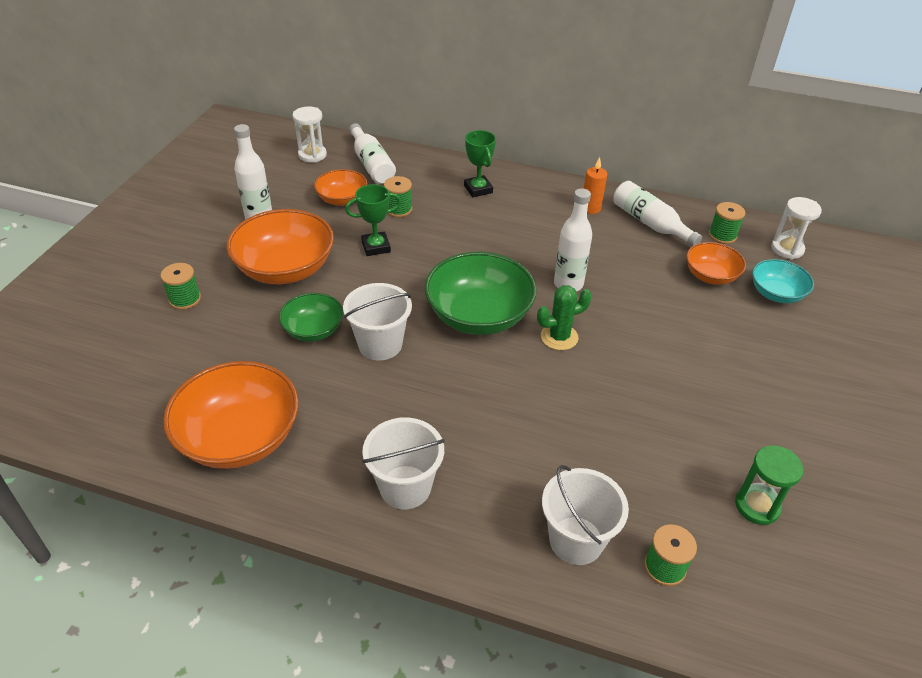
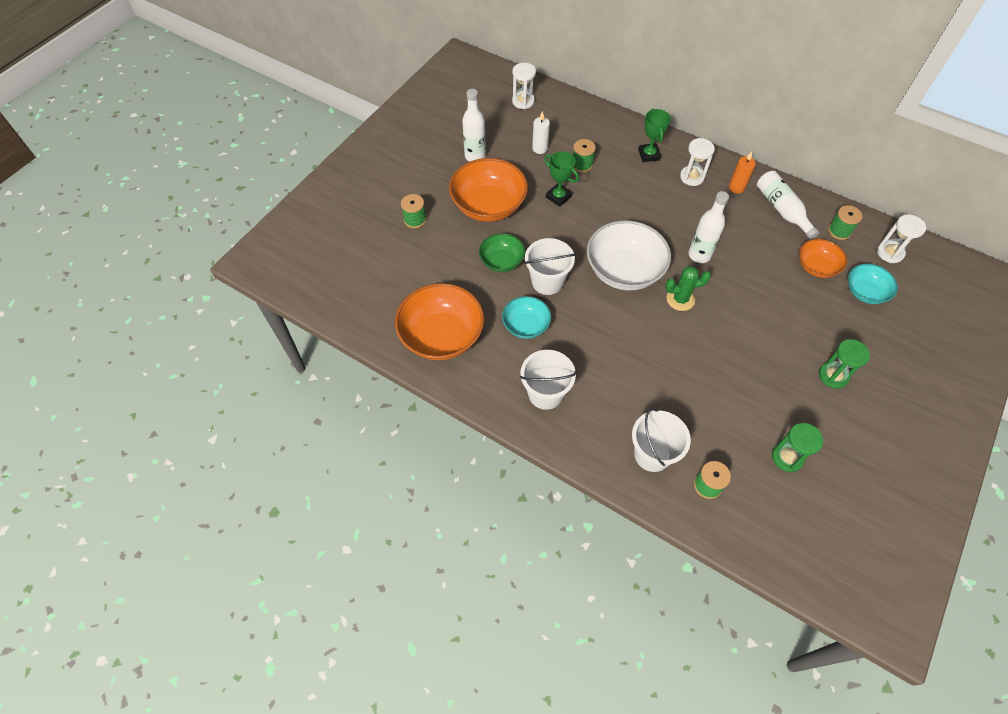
camera: 15 degrees right, 15 degrees up
(342, 199) = (540, 148): orange bowl -> white candle
(360, 403) = (526, 325): none -> turquoise bowl
(371, 164) = (568, 117): white bottle -> none
(376, 247) = (558, 197): green trophy -> green trophy turned 45 degrees clockwise
(479, 316) = (624, 270): green bowl -> white bowl
(535, 205) = (692, 177): none -> white hourglass
(776, 393) = (833, 376): none -> green hourglass

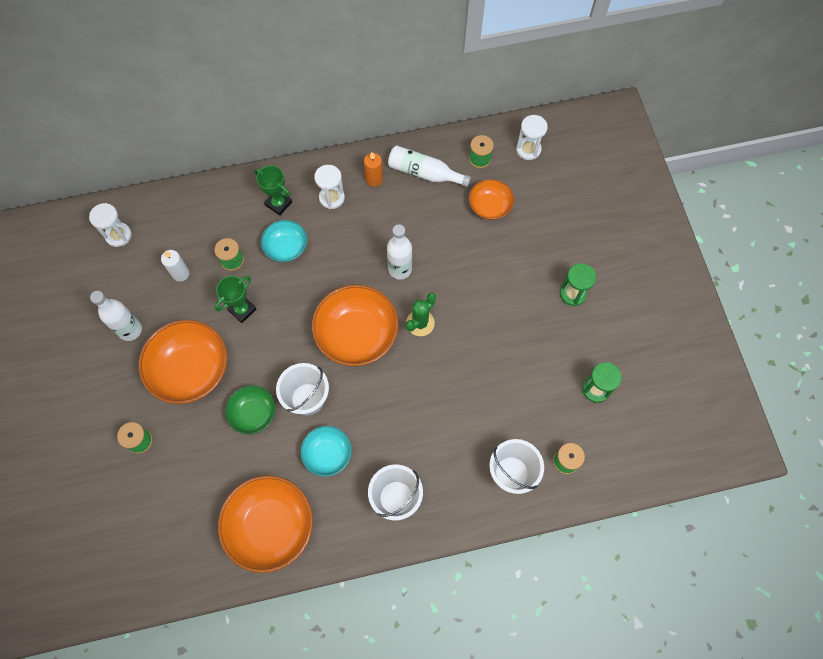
camera: 45 degrees left, 10 degrees up
(558, 197) = (242, 310): green trophy -> green trophy turned 45 degrees counterclockwise
(624, 270) = (357, 334): white bowl -> orange bowl
(865, 292) = (538, 200): turquoise bowl -> turquoise bowl (286, 247)

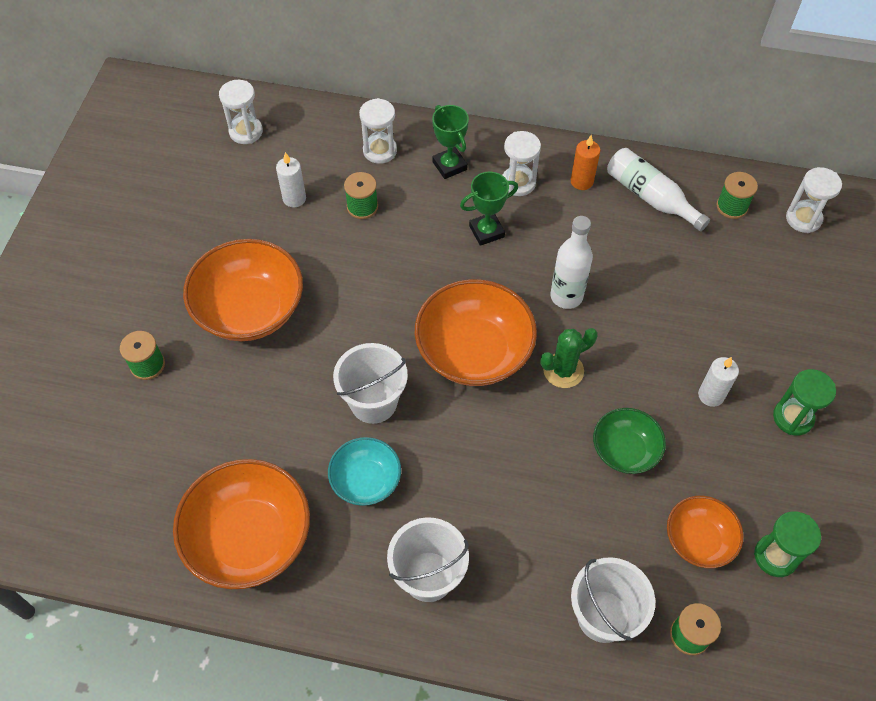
camera: 25 degrees right, 10 degrees down
(130, 330) = (204, 237): white bottle -> none
(224, 211) = (380, 151): none -> white hourglass
(242, 310) = (346, 266): green trophy -> green trophy (486, 231)
(253, 413) = (298, 391): green bowl -> green bowl (625, 450)
(286, 247) = (434, 217): turquoise bowl -> none
(490, 206) = (721, 267): orange bowl -> orange bowl (698, 540)
(518, 300) = (711, 395): none -> white candle

